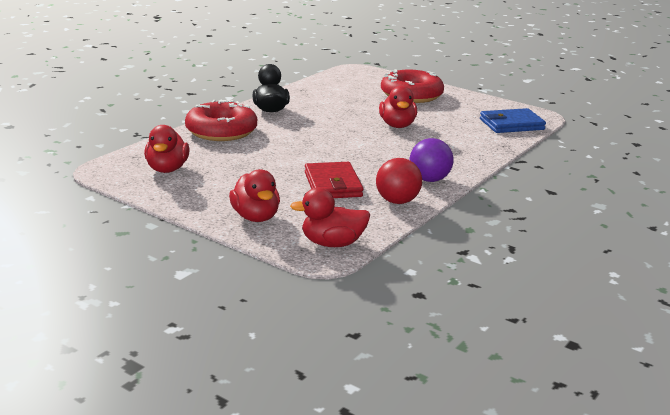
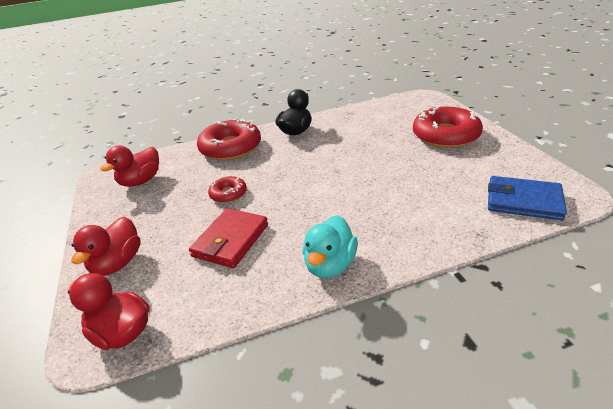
camera: 40 degrees right, 10 degrees up
(280, 160) = (228, 194): none -> red donut
(397, 125) = (386, 173): red duck -> none
(397, 201) = (258, 289): red ball -> none
(429, 179) = (330, 265): purple ball -> turquoise duck

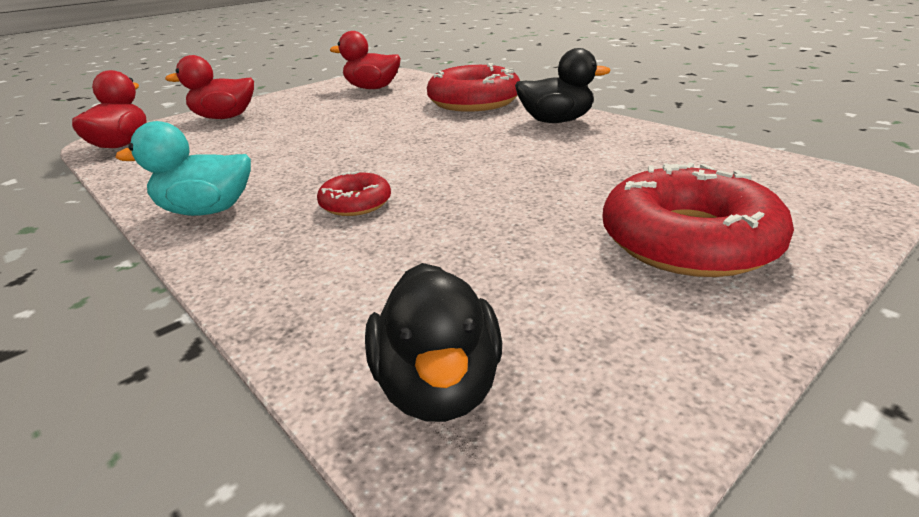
camera: 65 degrees right, 5 degrees down
(228, 194) = (361, 126): red donut -> red donut (355, 203)
(231, 240) = (262, 149): red wallet -> none
(523, 201) = (438, 386): blue wallet -> black duck

